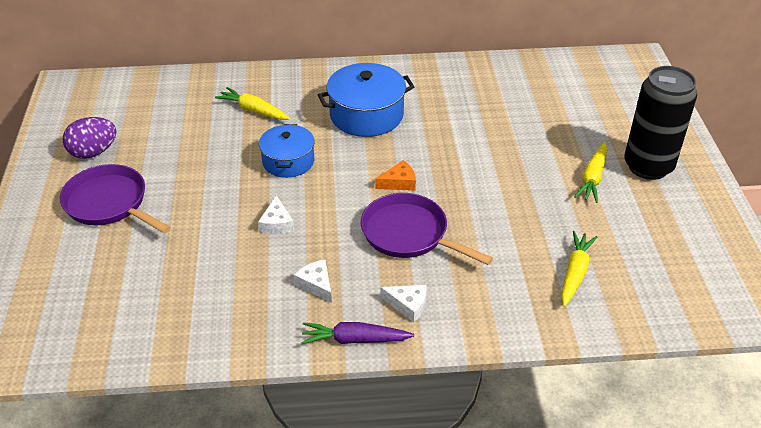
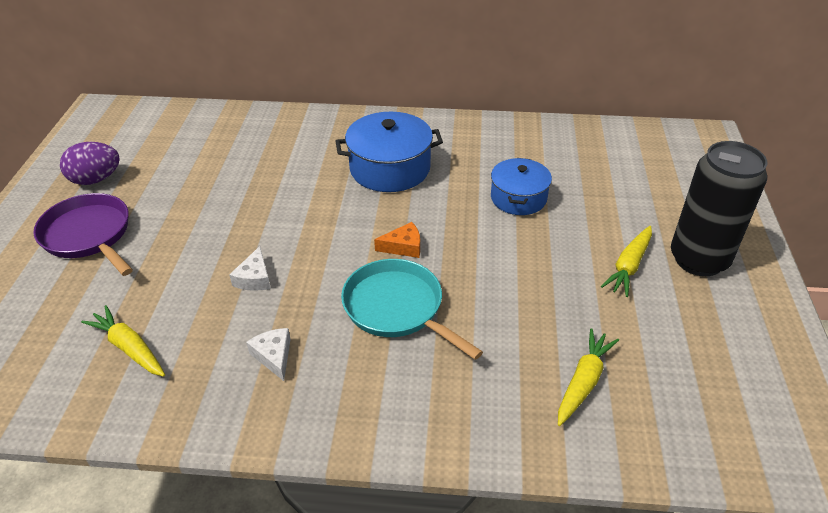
camera: 10 degrees right, 0 degrees up
(254, 110) = (273, 152): yellow carrot -> yellow carrot (129, 348)
(288, 161) = (290, 210): blue pot -> blue pot (518, 198)
(355, 340) = (296, 432): purple carrot -> none
(408, 305) = (371, 396): white cheese -> none
(409, 234) = (397, 308): purple pan -> turquoise pan

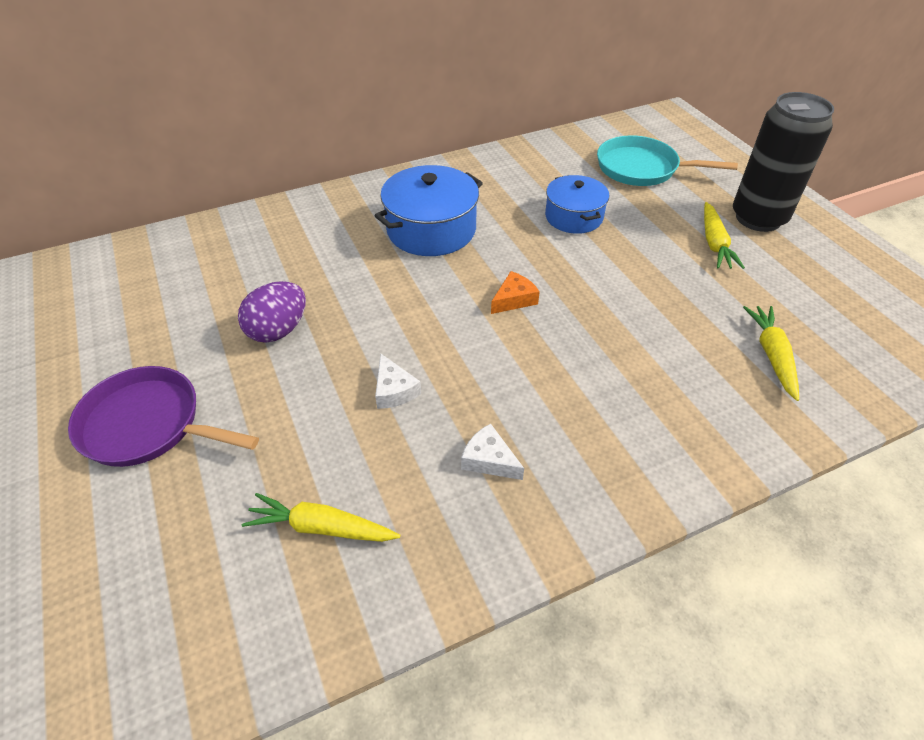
camera: 30 degrees left, 5 degrees up
(96, 179) = (96, 358): purple egg -> purple egg (278, 330)
(397, 308) = (563, 359): turquoise pan -> turquoise pan (642, 168)

